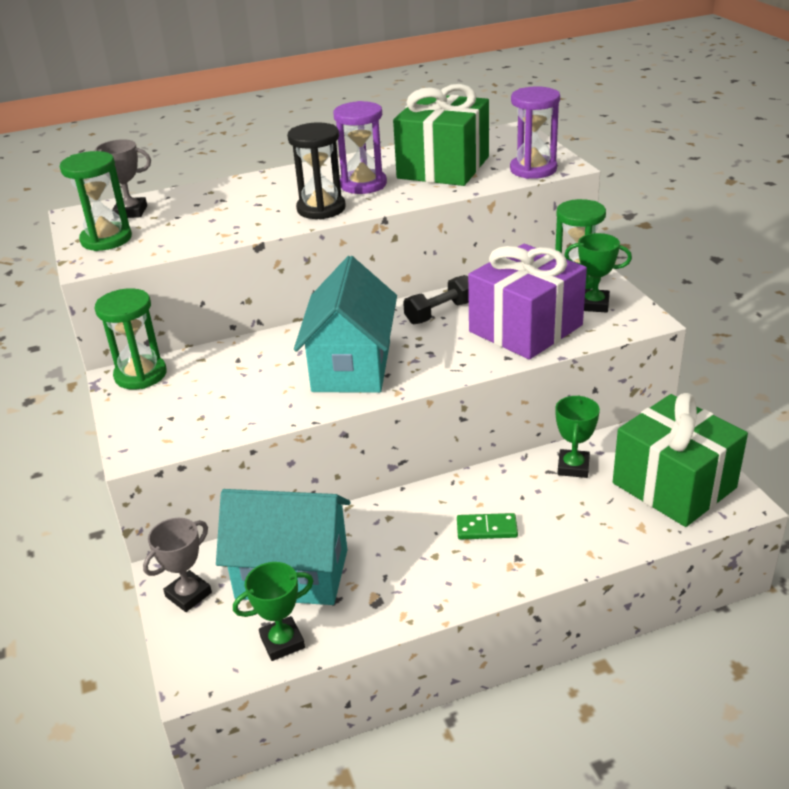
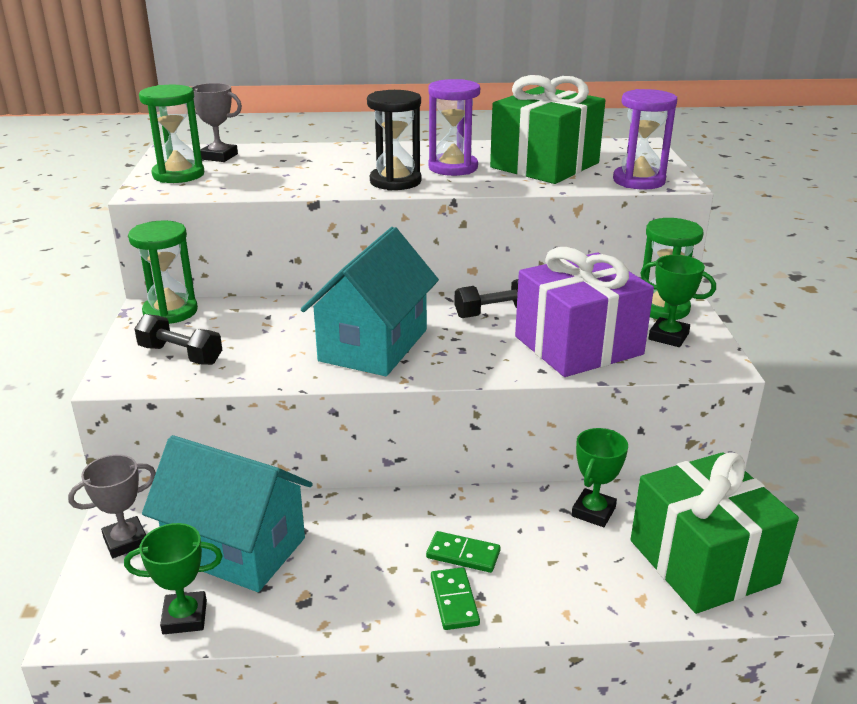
camera: 15 degrees right, 5 degrees down
(180, 414) = (180, 355): none -> black dumbbell
(499, 567) = (454, 601): none -> green domino

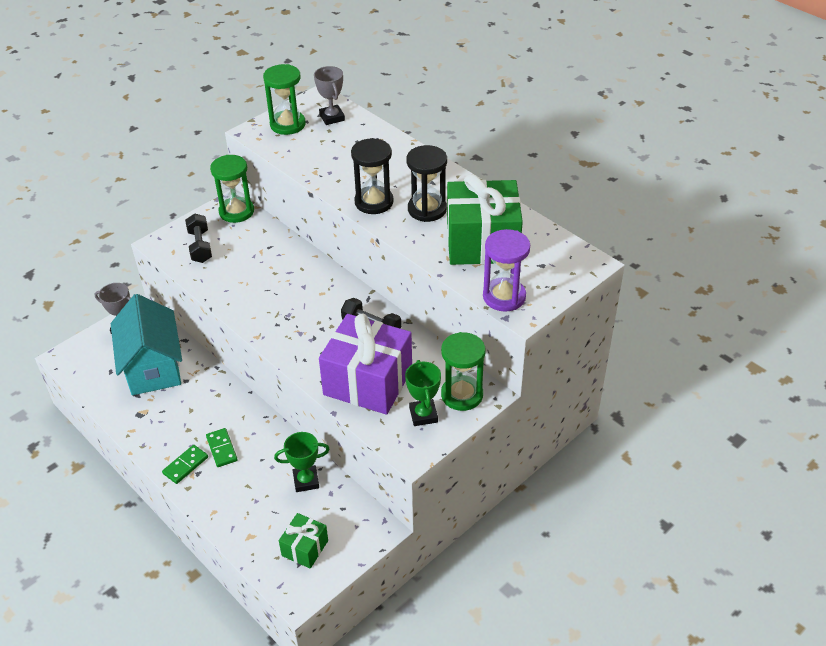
camera: 50 degrees right, 15 degrees up
(185, 617) = (98, 383): green trophy -> none
(373, 345) = (280, 303): turquoise house -> none
(453, 168) = (427, 209): purple hourglass -> black hourglass
(703, 561) = (305, 548): green gift -> green gift, size x0.50

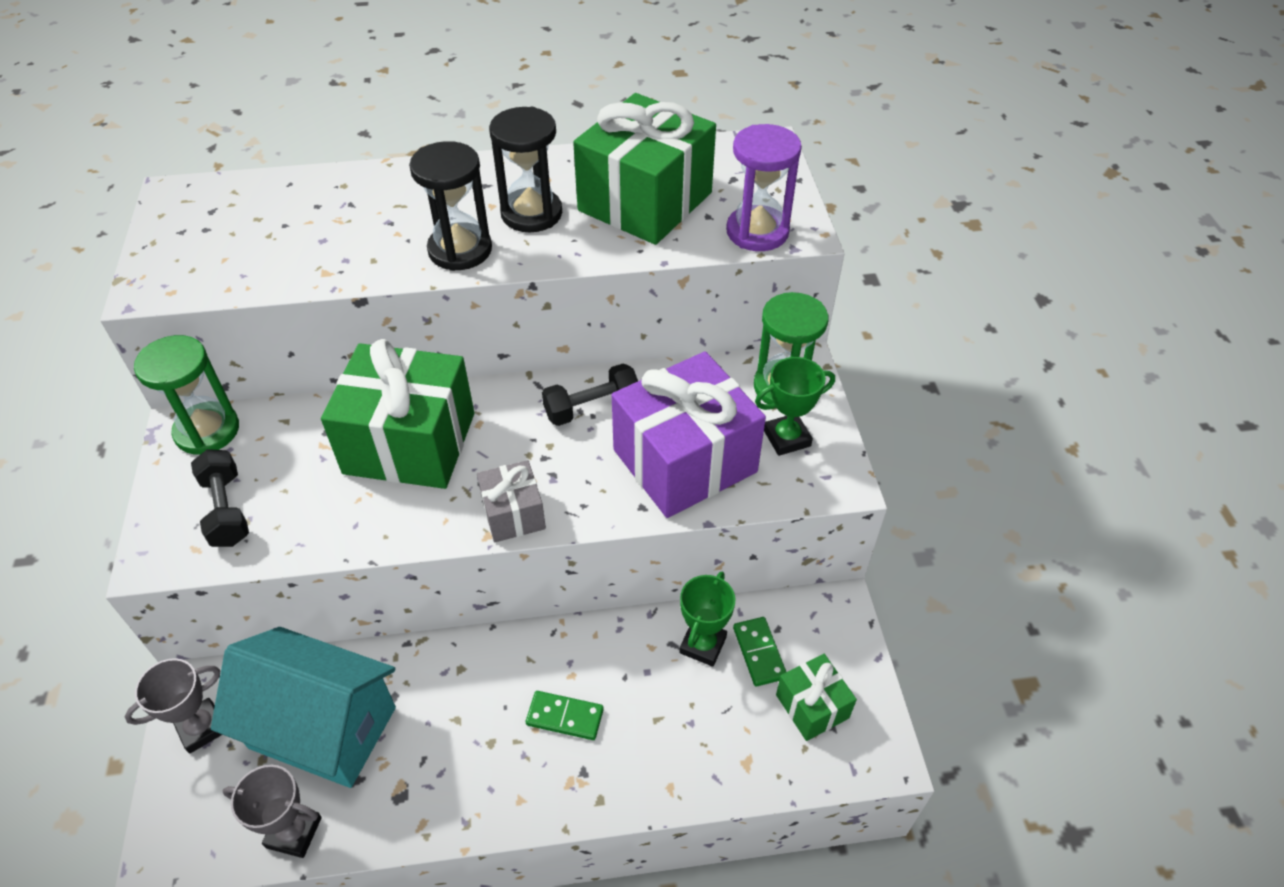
camera: 55 degrees left, 5 degrees up
(185, 465) = (556, 781): green domino -> green domino (759, 653)
(200, 246) = (226, 510): black dumbbell -> black dumbbell turned 45 degrees clockwise
(277, 338) = (513, 514): none -> grey gift
(287, 124) = (185, 249): green hourglass -> none
(288, 278) = (410, 443): none -> green gift
(332, 117) = (235, 203): grey trophy -> grey trophy (294, 832)
(423, 415) = (787, 438): green trophy -> green trophy turned 45 degrees counterclockwise

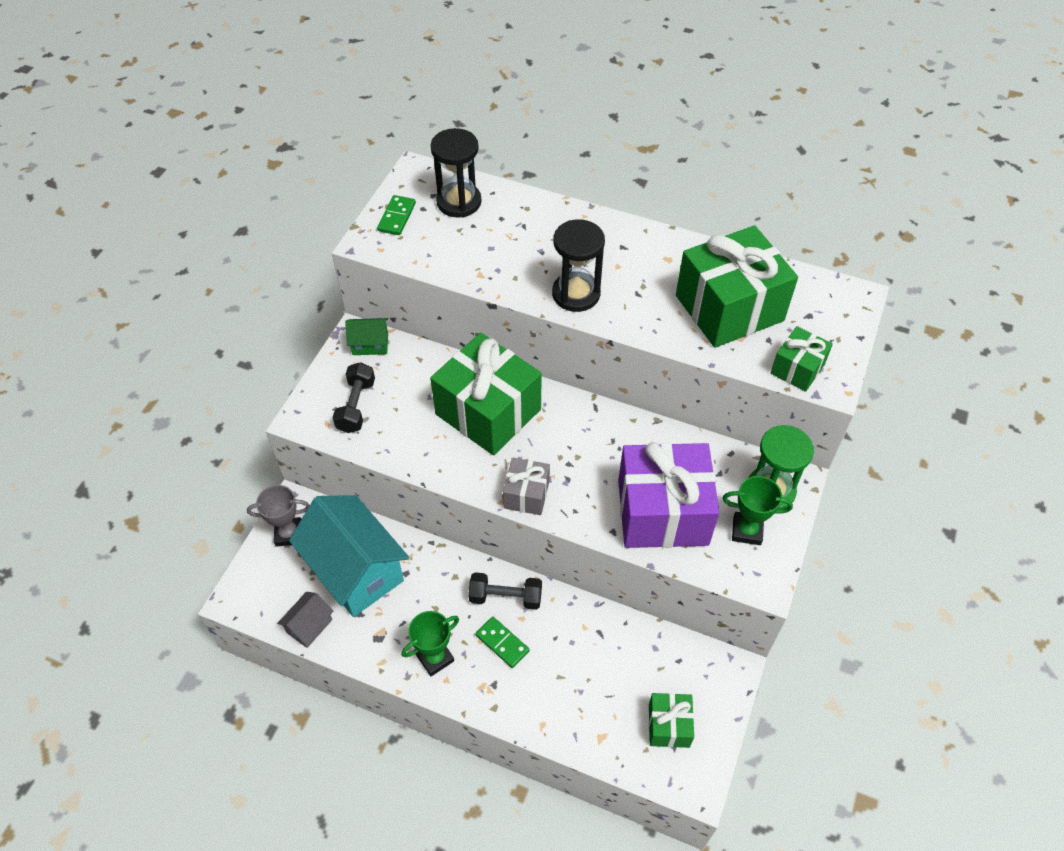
camera: 30 degrees right, 5 degrees up
(207, 431) = (370, 344): green hourglass -> green house
(294, 832) = (309, 626): grey trophy -> grey house
(531, 213) = (641, 284): black hourglass -> black hourglass (459, 202)
(591, 407) = (622, 441): black dumbbell -> black dumbbell (505, 597)
(703, 645) = (620, 644): green trophy -> green trophy (435, 658)
(757, 232) = (797, 369): purple hourglass -> green gift
(759, 653) = (655, 670): green domino -> green domino (397, 217)

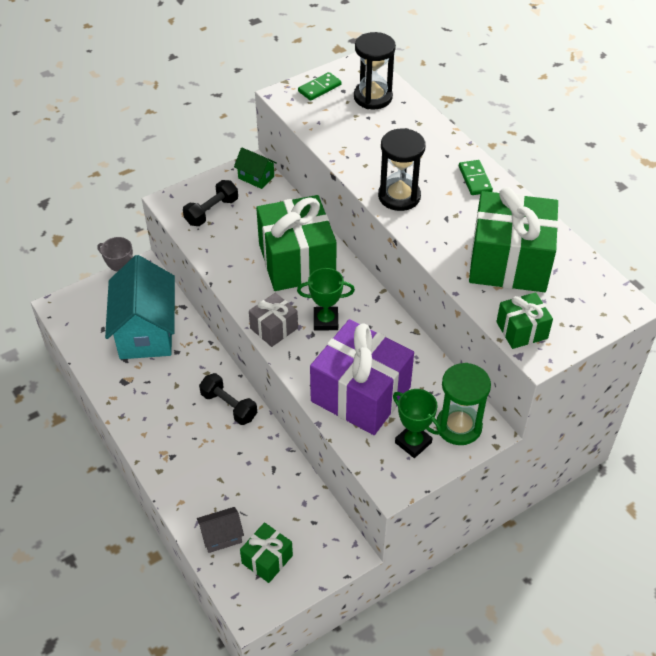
camera: 35 degrees right, 5 degrees down
(309, 626) = (88, 348): grey house -> grey house (221, 536)
(435, 658) = (148, 416): green trophy -> green trophy (325, 321)
(502, 643) = (200, 434): green domino -> green domino (475, 179)

